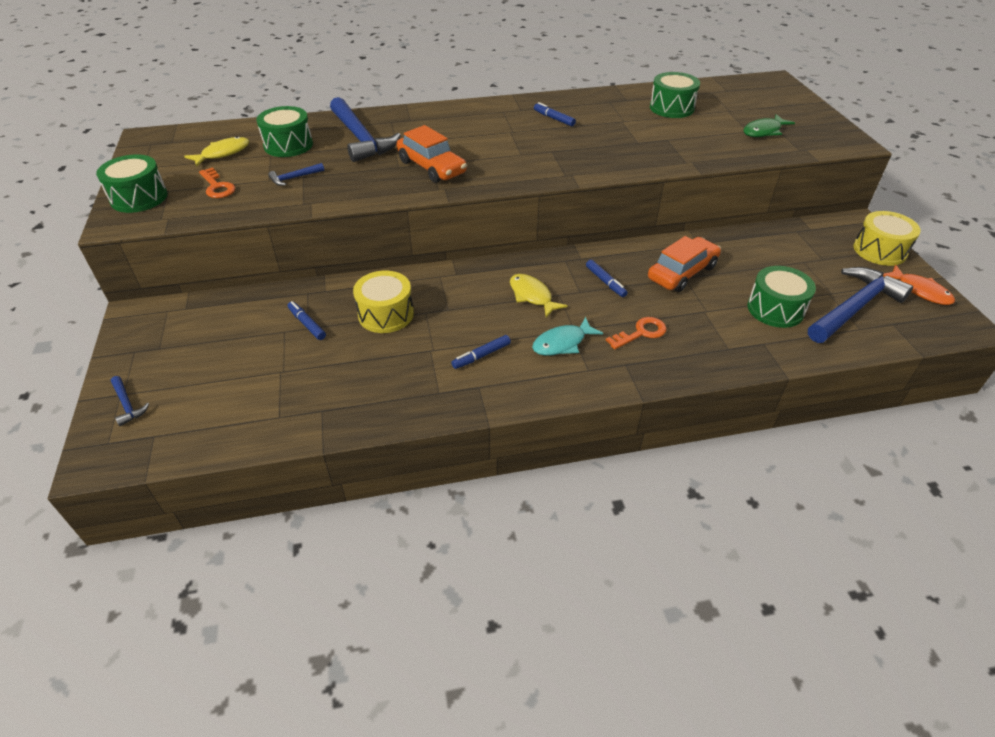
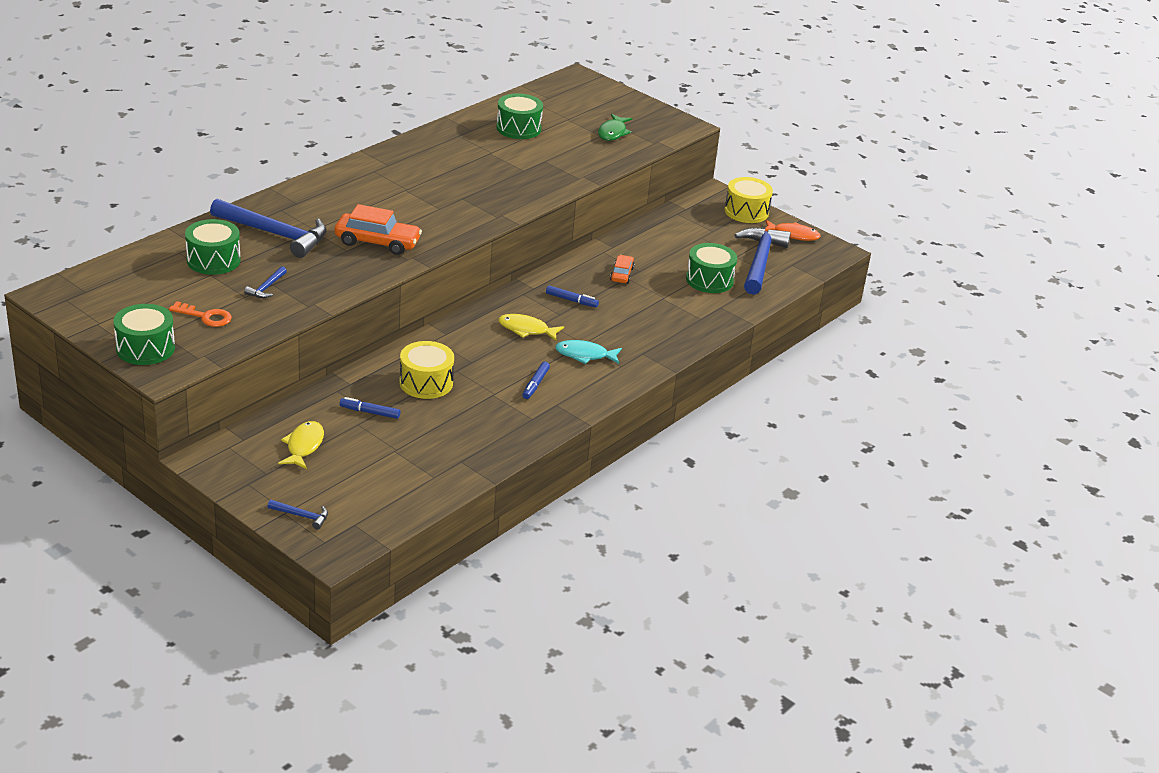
camera: 40 degrees left, 10 degrees down
(223, 153) = (160, 286): yellow fish -> yellow fish (304, 446)
(554, 119) = (428, 166): blue marker -> none
(562, 343) = (584, 355): turquoise fish -> turquoise fish turned 75 degrees clockwise
(641, 333) = (633, 328): orange key -> none
(682, 273) = (622, 274): orange car -> orange car, size x0.57

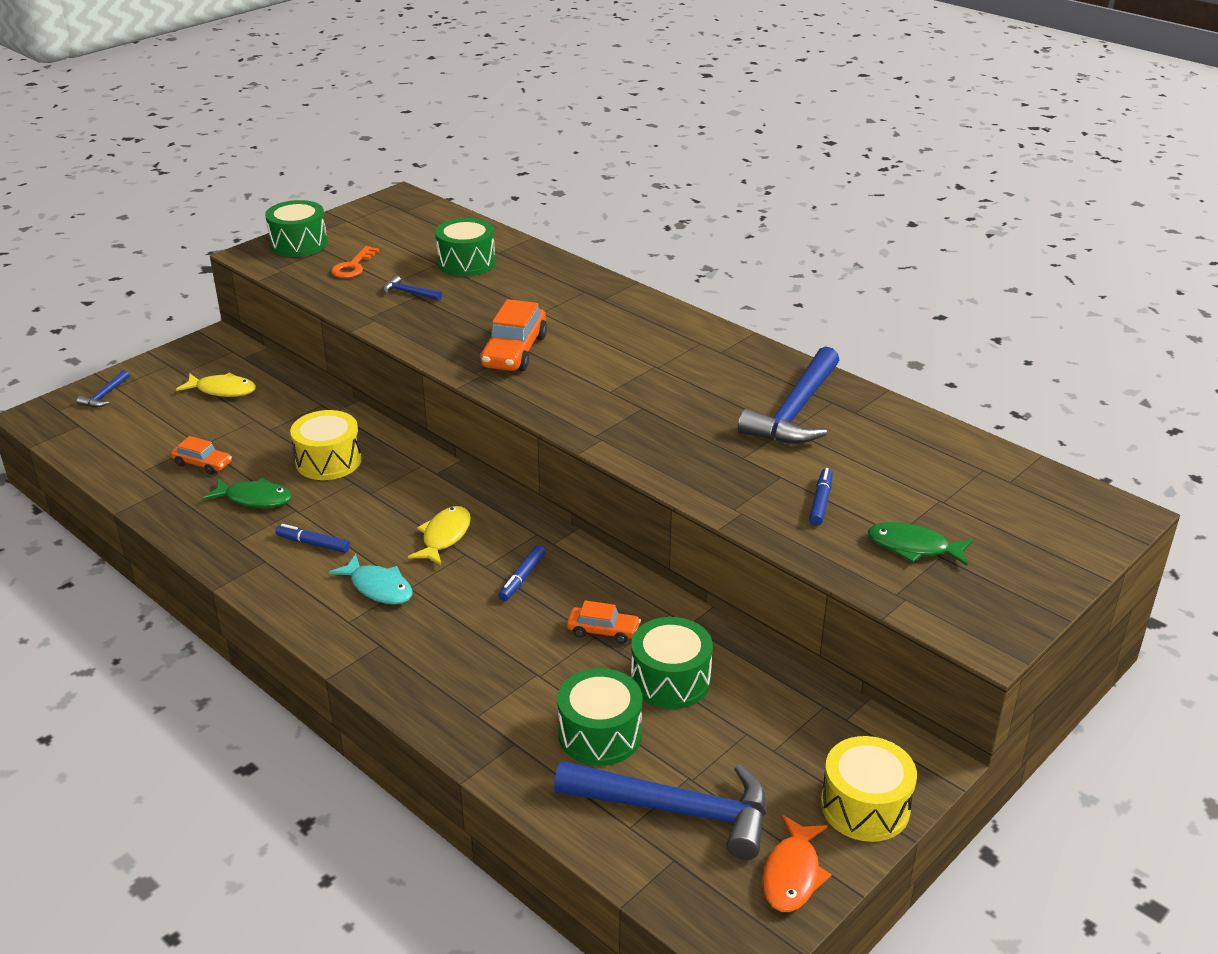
camera: 95 degrees right, 0 degrees up
(274, 234) = (526, 291): blue hammer -> blue hammer (795, 411)
(370, 412) = (275, 426): blue marker -> blue marker (820, 502)
(425, 445) = (202, 464): none -> orange car
(477, 415) = (255, 499): none -> green fish
(518, 128) = (881, 453): green drum -> green drum (670, 680)
(584, 355) = (378, 588): turquoise fish -> turquoise fish turned 120 degrees clockwise

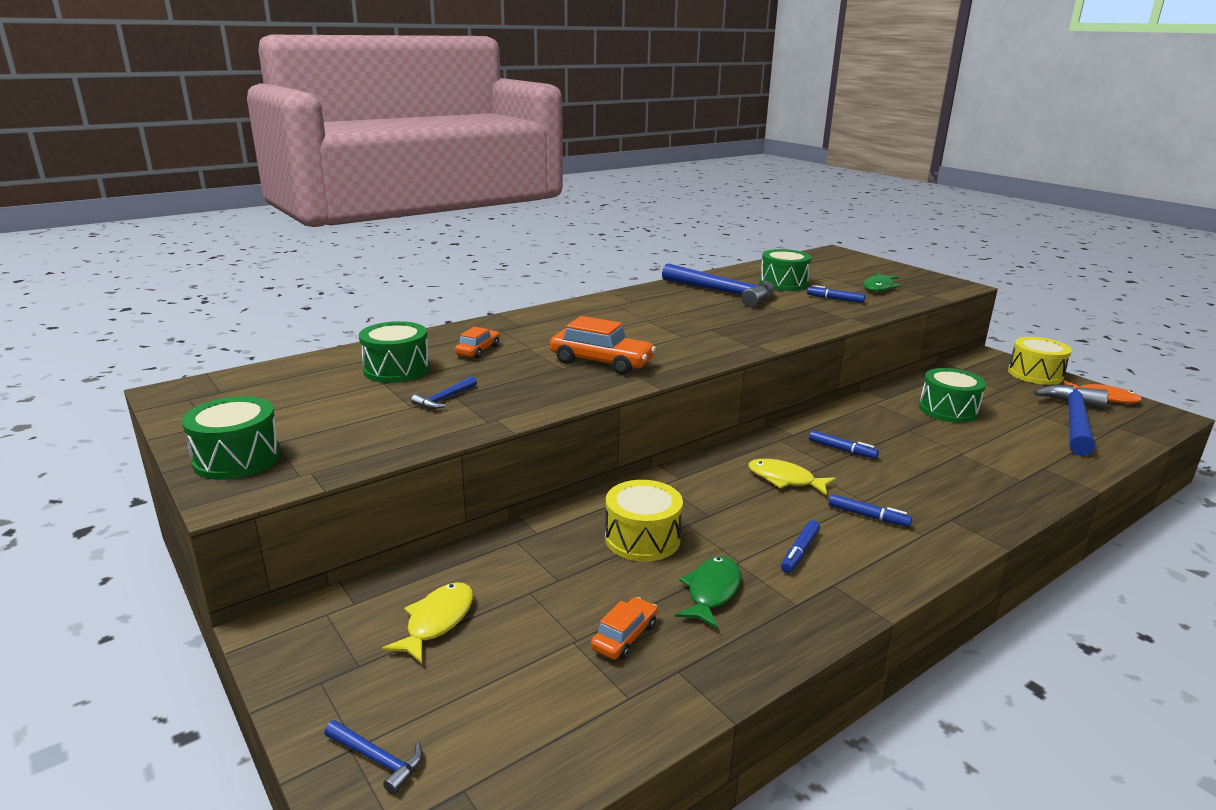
camera: 80 degrees left, 10 degrees down
(353, 266) = (346, 426): orange key -> none
(378, 588) = (868, 516): turquoise fish -> blue marker
(600, 734) = (1016, 437): green drum -> green drum (783, 284)
(603, 631) = (902, 426): orange car -> orange car (478, 350)

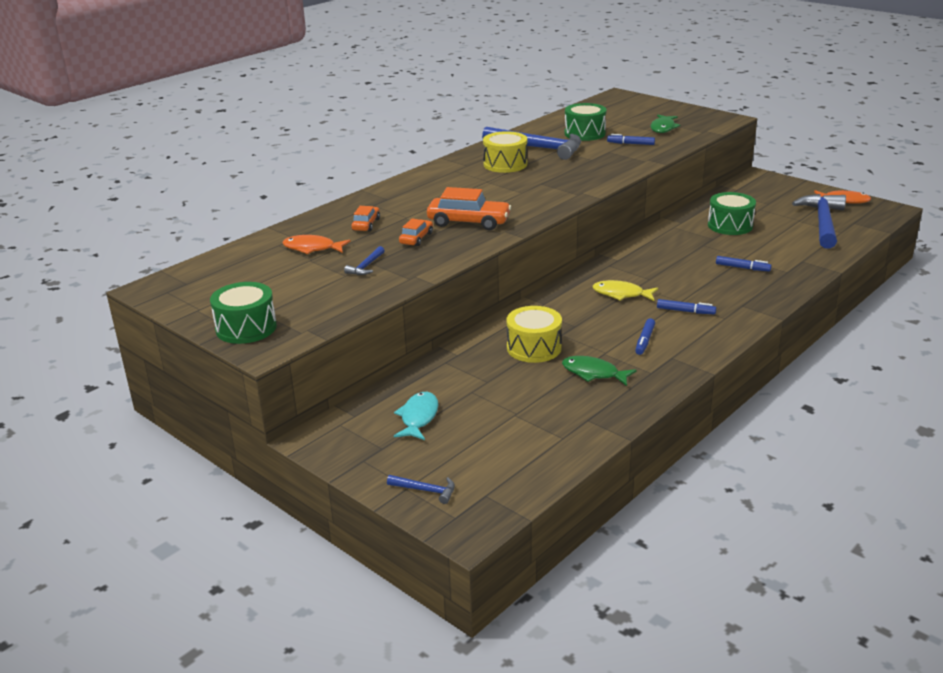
camera: 10 degrees left, 5 degrees up
(396, 369) = (312, 248): green drum -> orange fish
(437, 621) = (418, 417): yellow fish -> turquoise fish
(624, 637) = (546, 407): orange car -> orange car (416, 238)
(711, 591) = (593, 373): green fish -> green fish turned 75 degrees counterclockwise
(842, 450) = (657, 267): blue marker -> blue marker (742, 268)
(1035, 374) = (792, 187): yellow drum -> yellow drum (505, 164)

